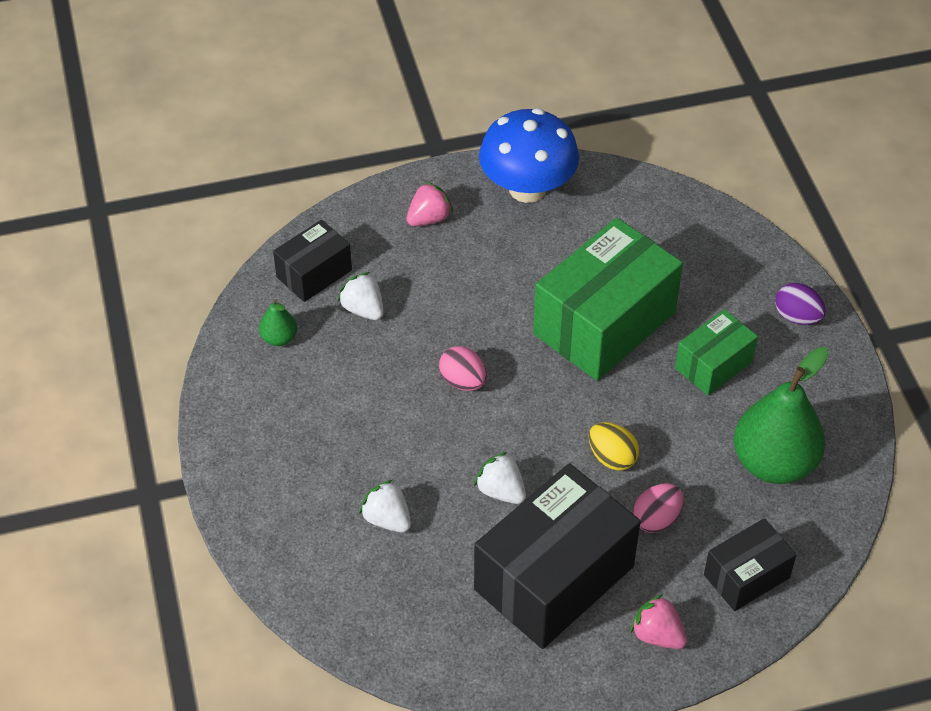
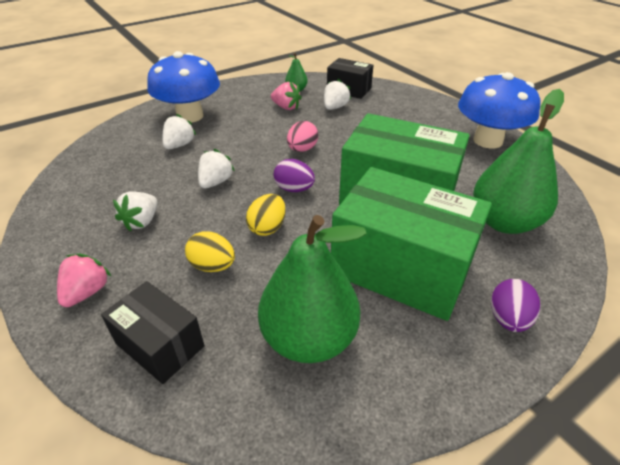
camera: 70 degrees right, 10 degrees down
(301, 494) = (190, 116): none -> blue mushroom
(429, 218) = (423, 113): pink strawberry -> pink strawberry (286, 107)
(549, 414) = (294, 189): none -> purple egg
(554, 578) = (142, 221): black box -> white strawberry
(656, 519) = (213, 266): pink egg -> yellow egg
(679, 254) = (504, 222): none -> green pear
(713, 365) = (401, 268): green box -> green box, size x1.89

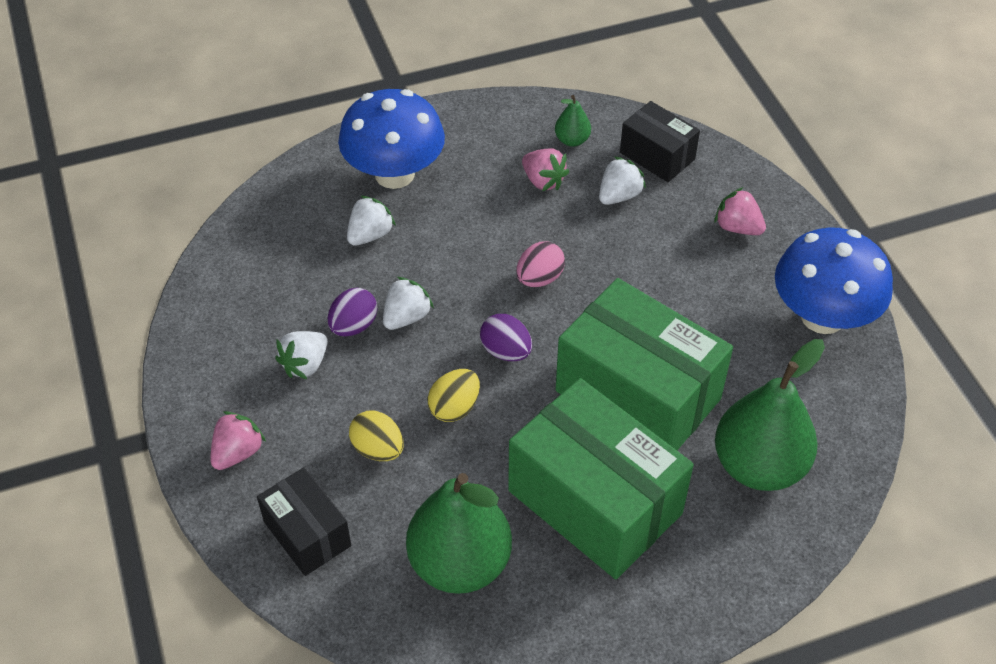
camera: 15 degrees right, 10 degrees up
(412, 111) = (737, 227): none -> pink strawberry
(508, 319) = (685, 593): purple egg -> purple egg (353, 326)

